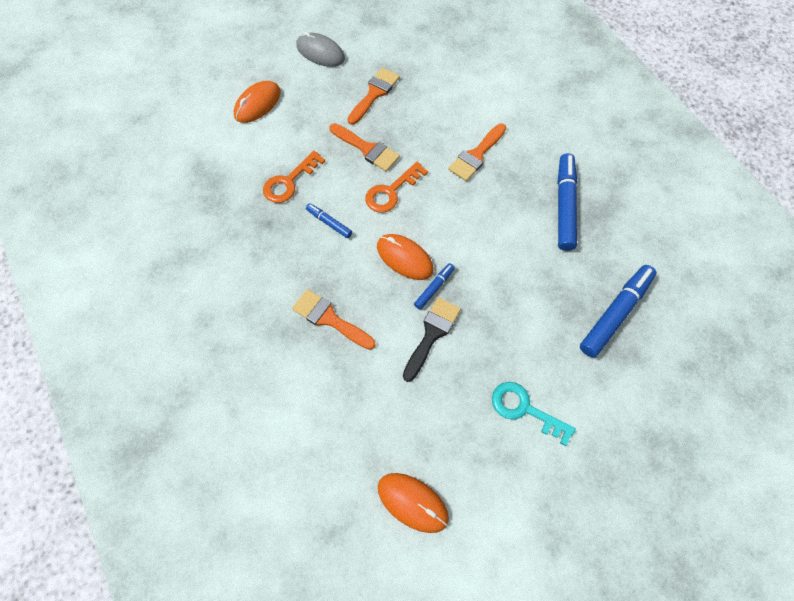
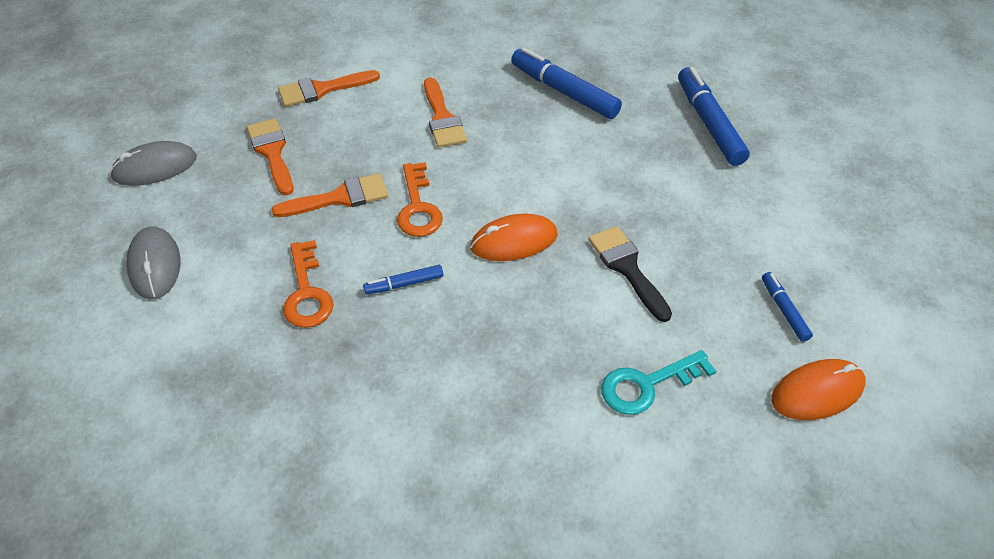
camera: 55 degrees left, 15 degrees down
(257, 104) = (155, 265): orange mouse -> grey mouse
(329, 318) = (534, 351): orange brush -> orange brush (322, 90)
(434, 288) = (573, 236): blue marker -> blue marker (784, 310)
(524, 409) = (766, 241): turquoise key -> turquoise key (647, 385)

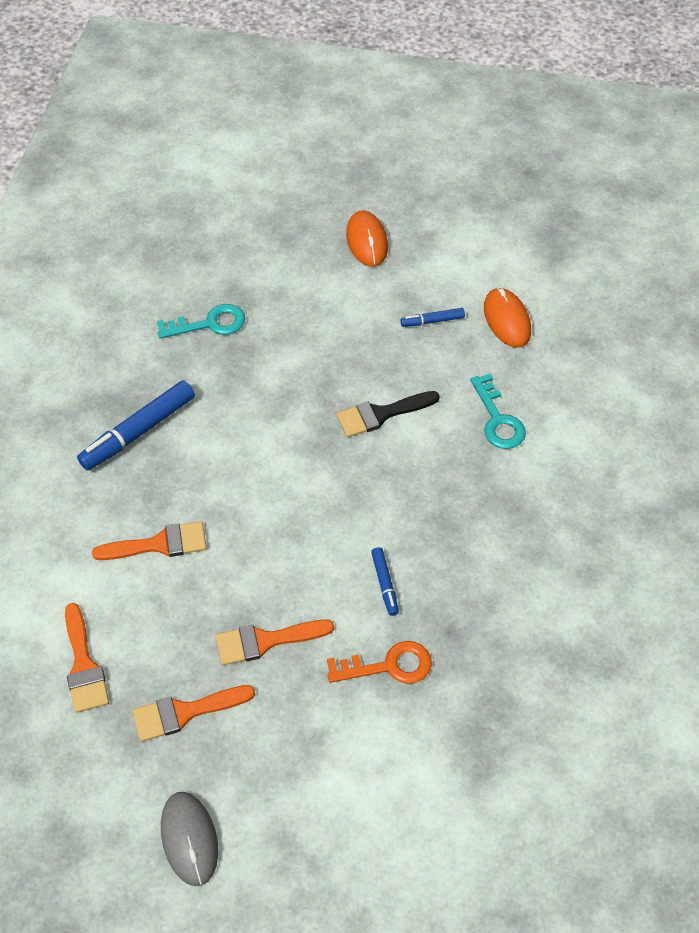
camera: 85 degrees left, 5 degrees up
(155, 265) = (341, 814): grey mouse -> none
(340, 197) = (265, 641): orange brush -> orange brush turned 90 degrees counterclockwise
(418, 207) = (289, 570): orange key -> none
(514, 241) = (341, 494): orange mouse -> orange mouse (367, 241)
(709, 123) = (209, 324): blue marker -> turquoise key

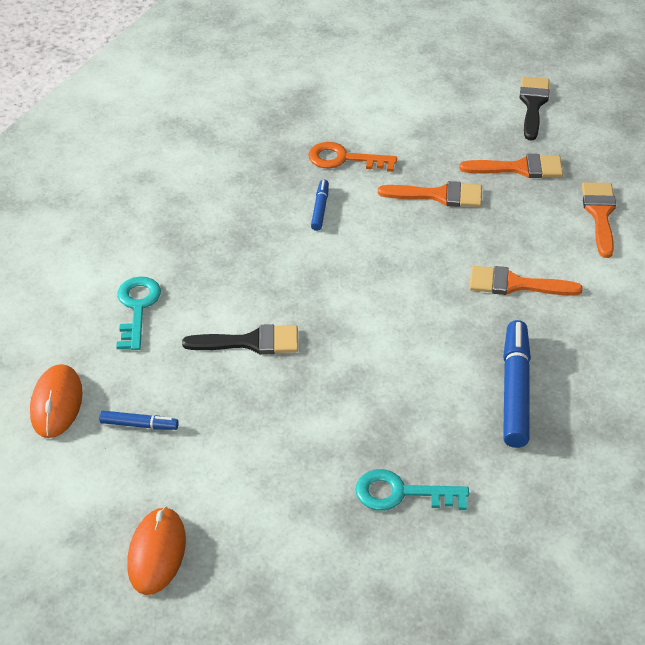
camera: 160 degrees left, 10 degrees down
(138, 431) = (515, 390): blue marker -> blue marker turned 60 degrees counterclockwise
(189, 839) = (533, 104): grey mouse -> black brush

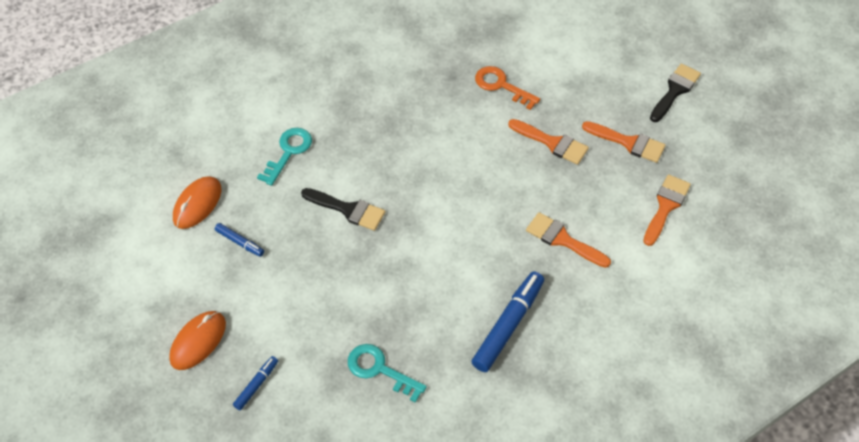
camera: 25 degrees right, 10 degrees up
(320, 209) = (459, 121): blue marker -> blue marker (256, 385)

